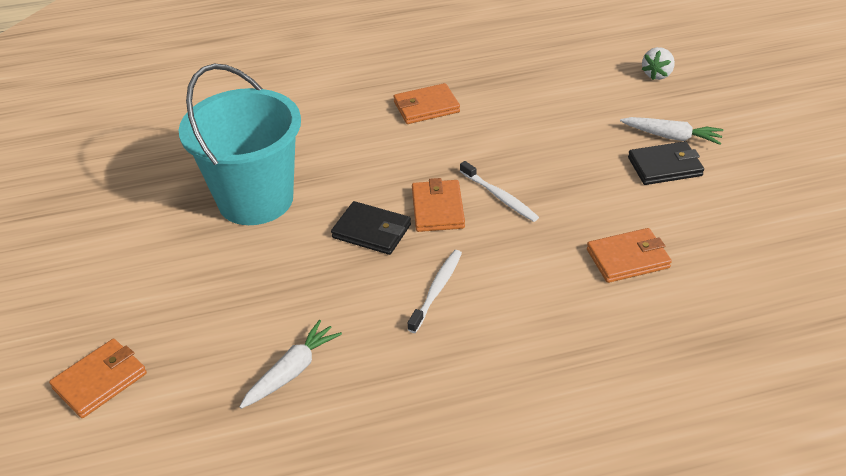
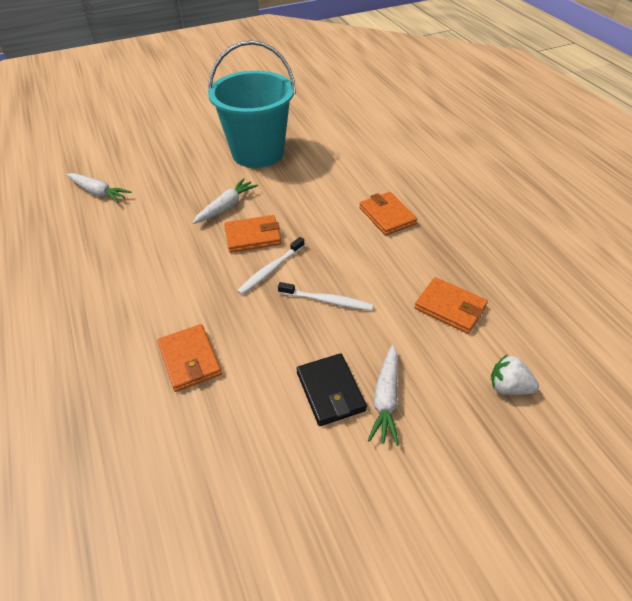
camera: 80 degrees right, 5 degrees up
(100, 381) = (107, 131): orange wallet -> orange wallet (450, 307)
(371, 231) = (226, 207): black wallet -> white carrot
(437, 290) = (162, 245): white toothbrush -> white toothbrush (327, 301)

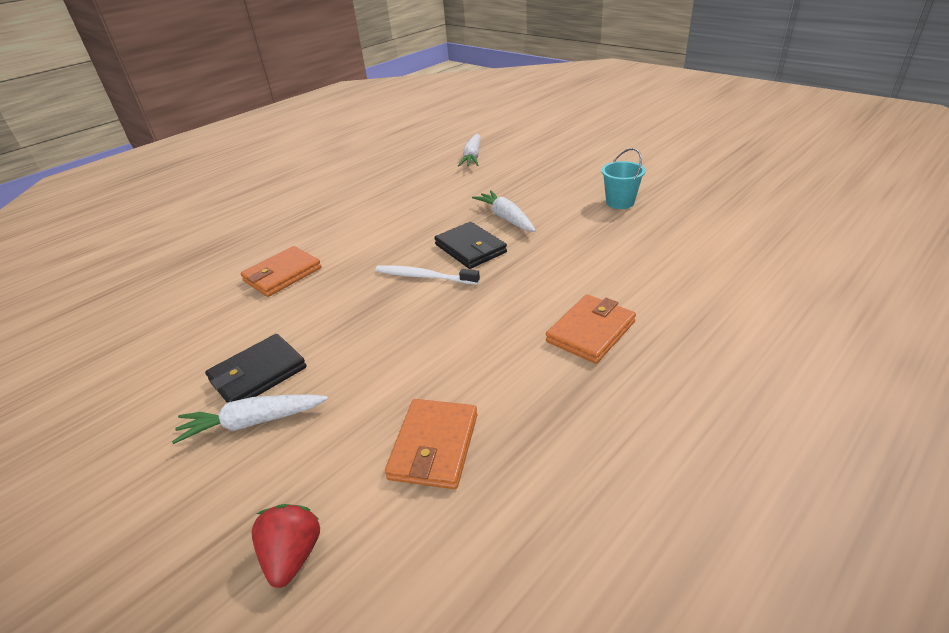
camera: 70 degrees right, 10 degrees down
(226, 207) = (506, 218): white carrot -> white carrot turned 135 degrees counterclockwise
(252, 236) = (470, 248): orange wallet -> black wallet
(258, 153) = (620, 202): turquoise bucket -> turquoise bucket, size x0.41
(327, 301) = (395, 330): white toothbrush -> none
(508, 387) = (293, 555): white strawberry -> red strawberry

